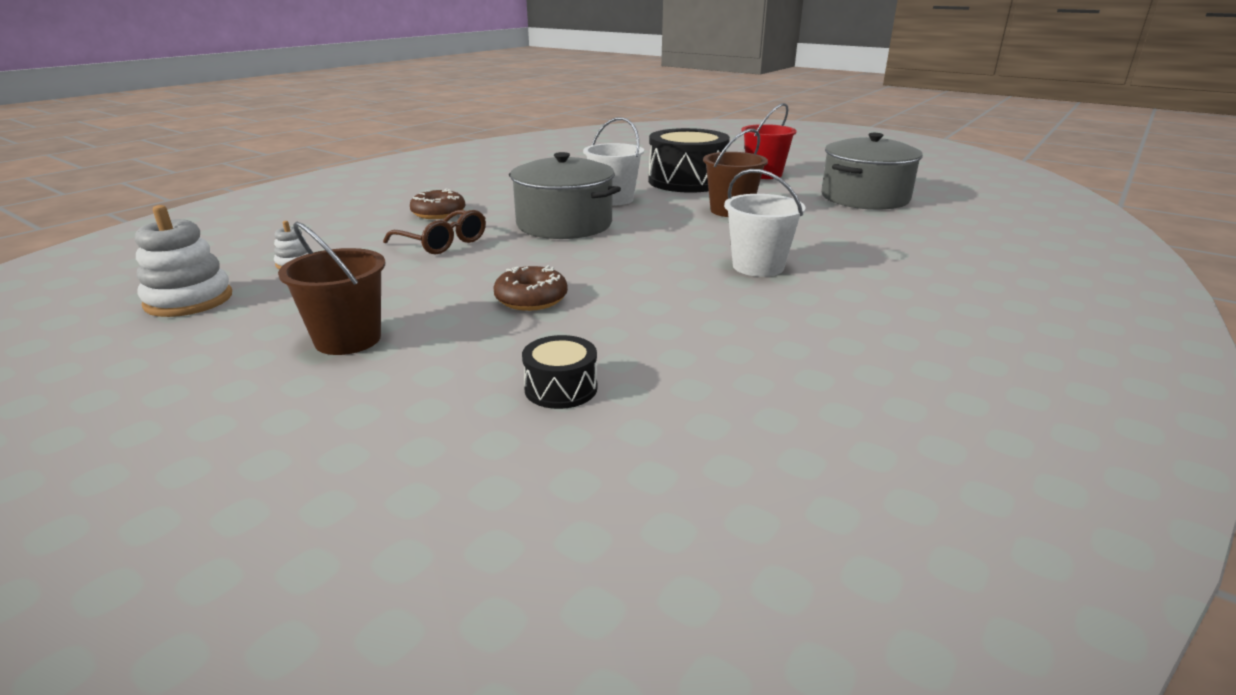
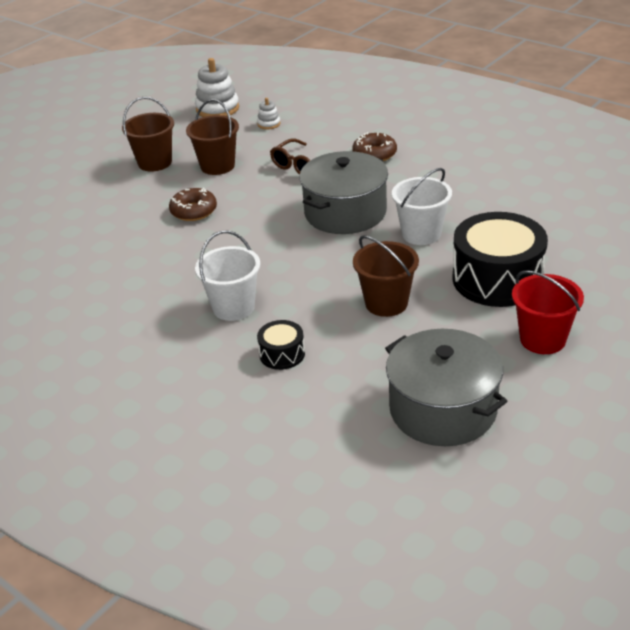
camera: 95 degrees right, 10 degrees up
(401, 290) = (217, 166): none -> brown bucket
(561, 388) = (80, 229): black drum -> black drum (282, 354)

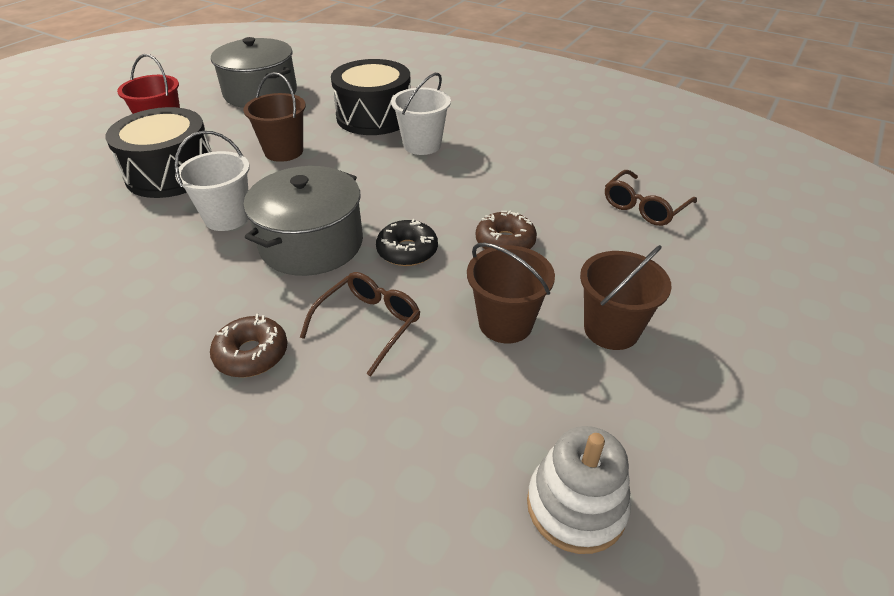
camera: 170 degrees right, 5 degrees up
(63, 235) = (644, 207): none -> brown glasses
(269, 124) = (446, 444): white stacking toy -> none
(271, 206) = (407, 251): none -> black donut
(282, 354) = (374, 116): black drum -> black drum, size x2.12

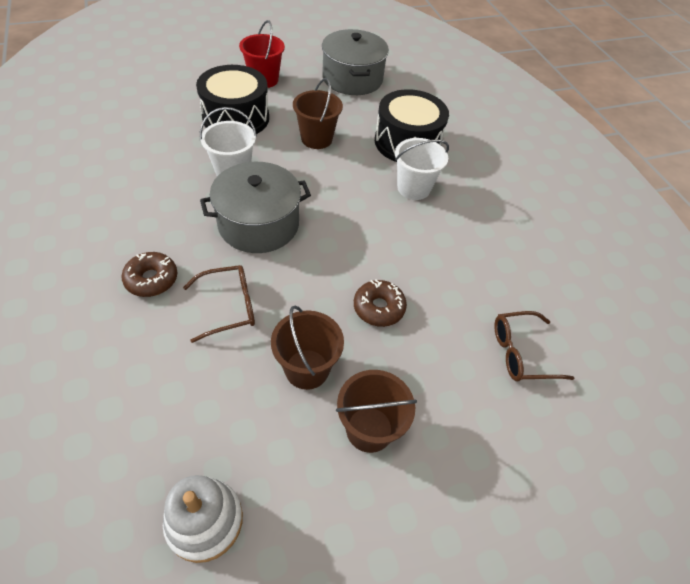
camera: 35 degrees right, 10 degrees up
(407, 251) = (308, 269): black donut -> none

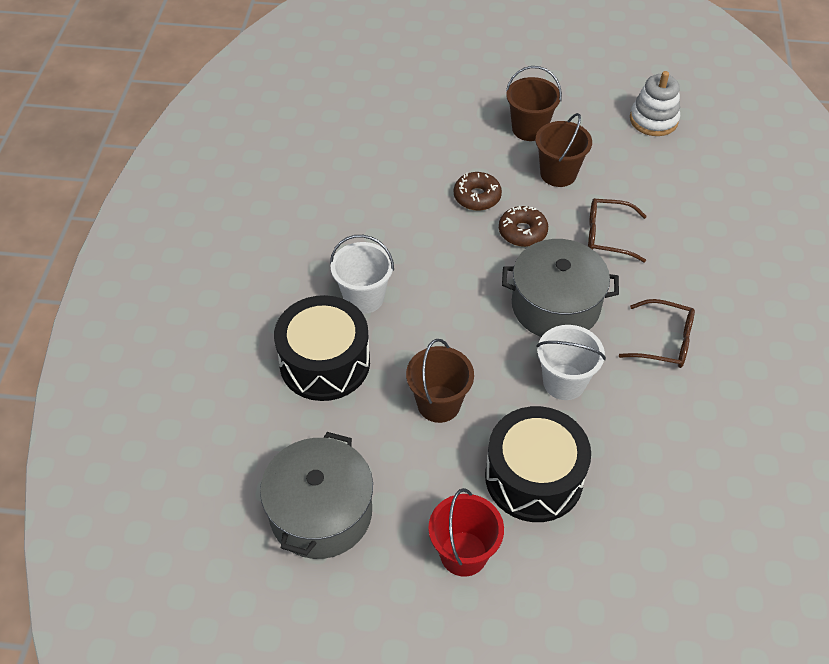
camera: 150 degrees left, 0 degrees up
(151, 279) = (674, 280): brown donut -> brown donut (522, 232)
(521, 353) = (383, 135): brown glasses -> brown glasses (664, 341)

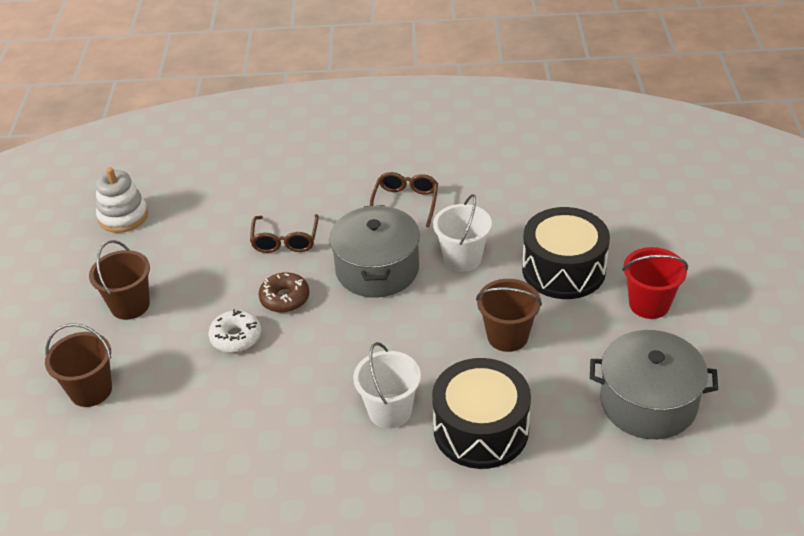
camera: 95 degrees left, 10 degrees down
(477, 197) = (236, 337): brown donut -> white donut
(558, 174) = (201, 279): brown bucket -> brown bucket (91, 390)

